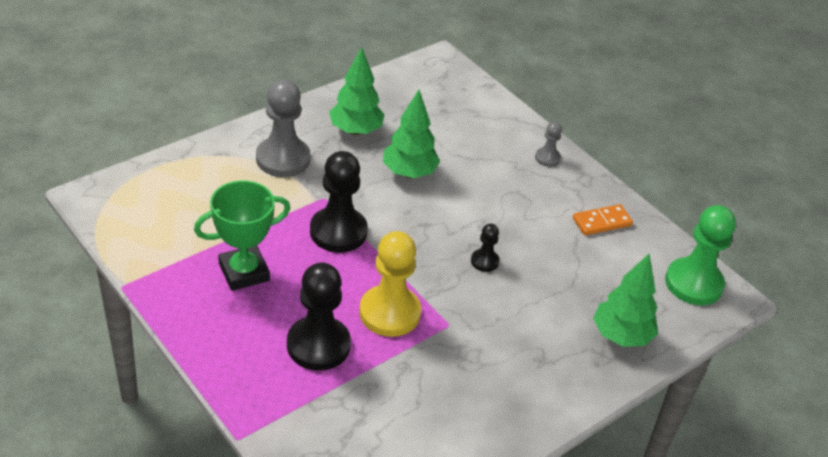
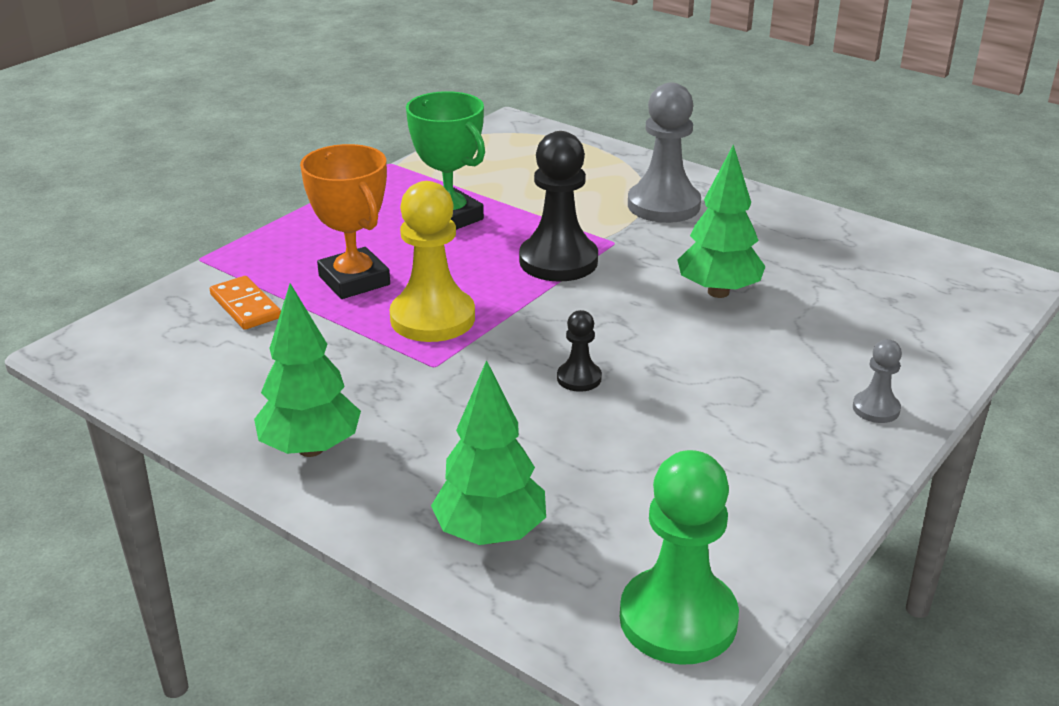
camera: 80 degrees right, 10 degrees down
(318, 345) = (354, 280): black pawn -> orange trophy
(356, 130) = (768, 241): green tree -> green tree (311, 449)
(602, 222) = (761, 486): orange domino -> orange domino (246, 306)

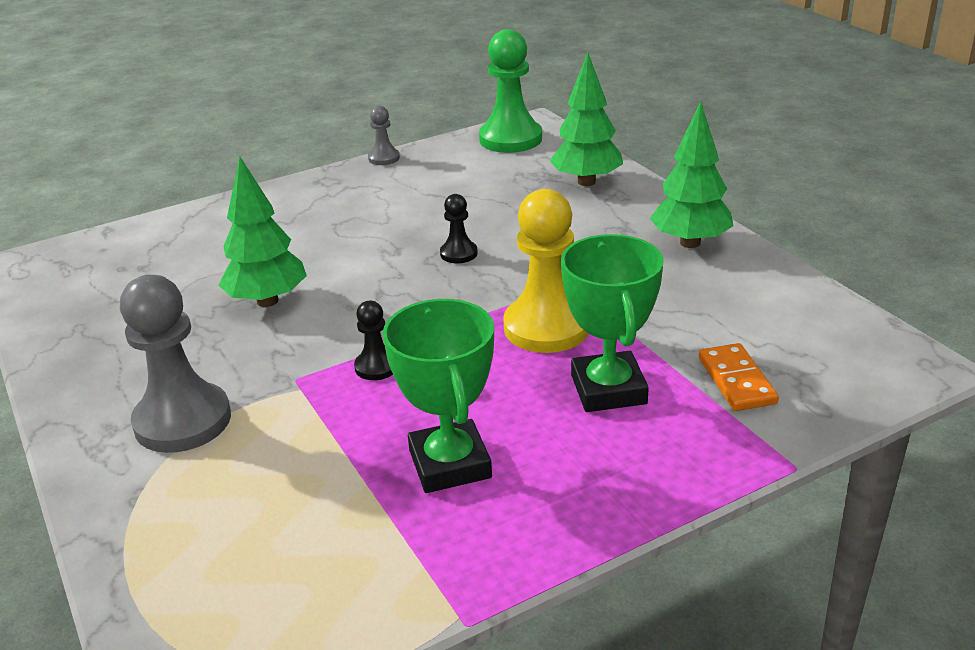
camera: 155 degrees left, 0 degrees up
(354, 280) = (608, 389): orange trophy -> green trophy
(558, 261) = (376, 367): black pawn -> black pawn, size x0.49
(876, 409) = (279, 200): grey pawn -> grey pawn (384, 158)

